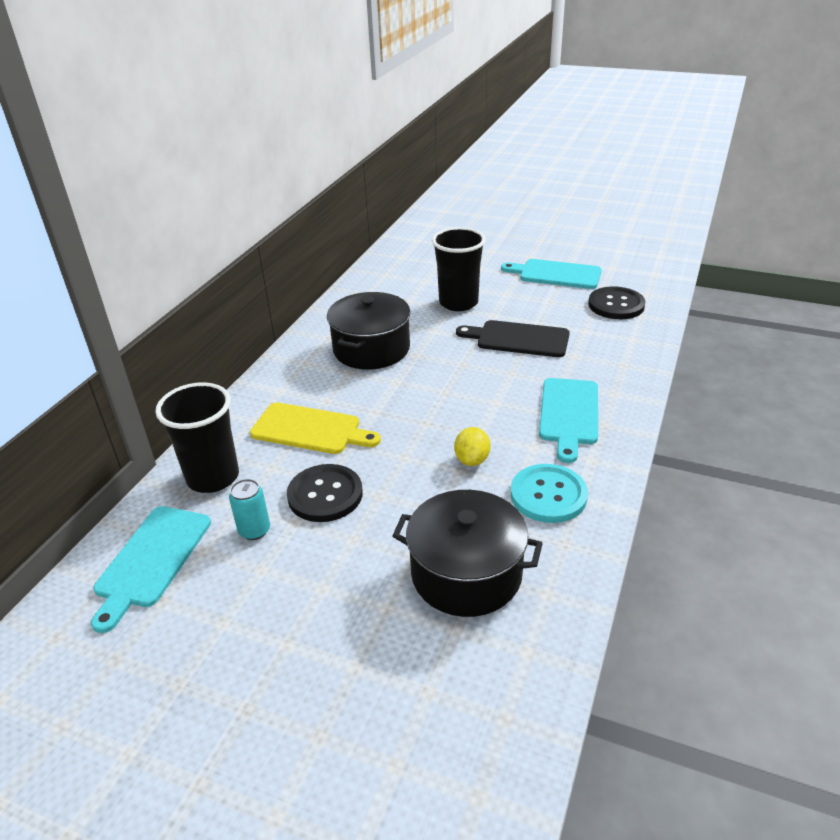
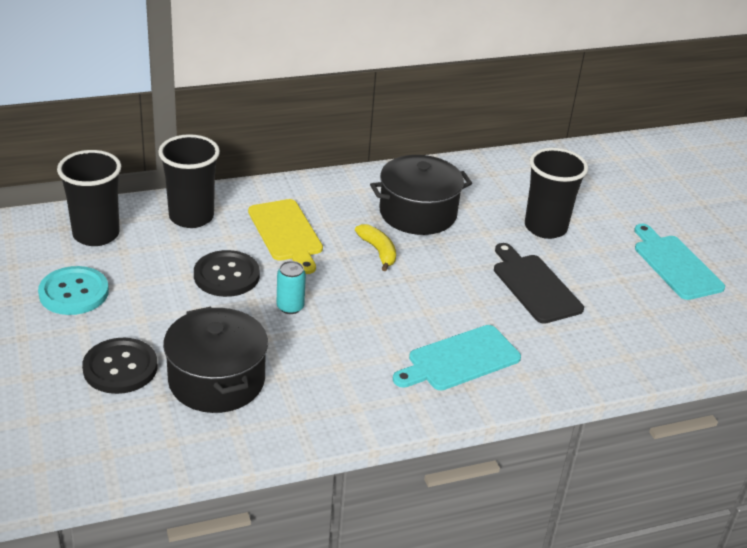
camera: 45 degrees right, 0 degrees up
(151, 560) = (96, 234): turquoise cutting board -> black cup
(254, 530) = (162, 262): turquoise can -> turquoise can (290, 307)
(394, 391) = (378, 251): none -> yellow banana
(472, 460) = (341, 329): yellow lemon -> none
(548, 495) = (343, 388): turquoise button -> turquoise button (74, 293)
(616, 305) = (672, 324): black button -> black button (120, 368)

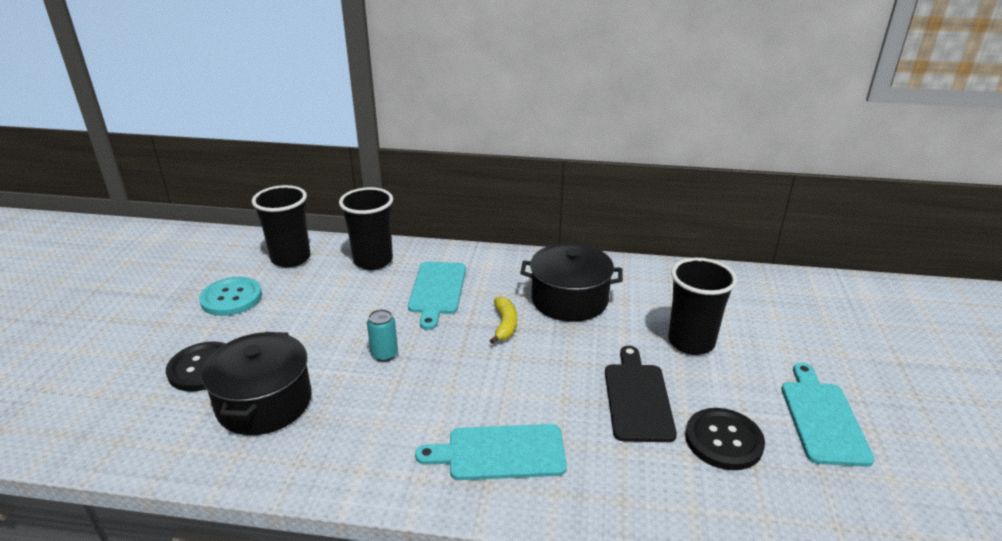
camera: 30 degrees right, 5 degrees down
(226, 275) = (357, 314): black button -> black button (723, 440)
(286, 233) = (437, 290): yellow cutting board -> turquoise cutting board

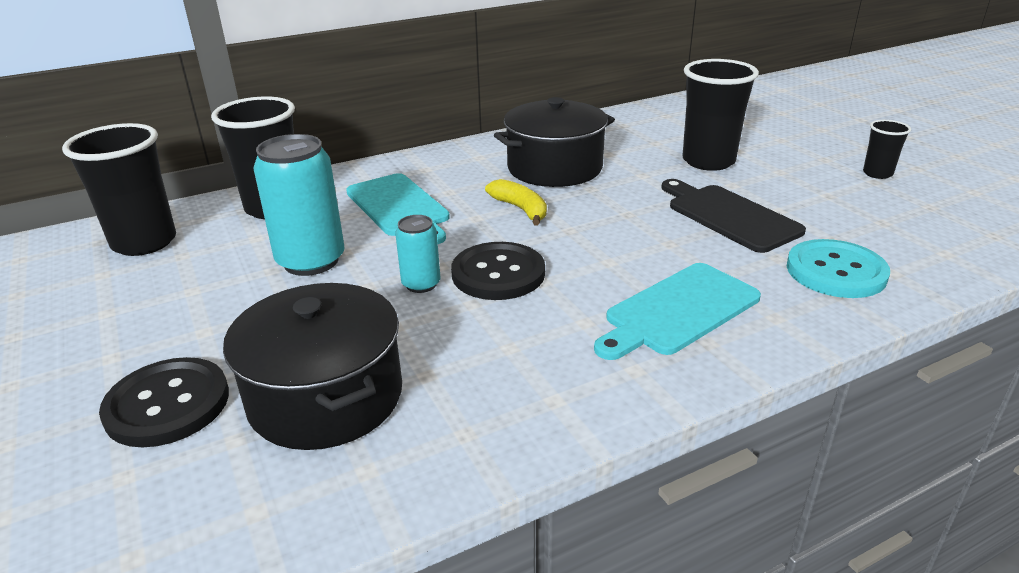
camera: 35 degrees left, 0 degrees up
(231, 298) = (103, 313): turquoise button -> turquoise button (836, 271)
(350, 309) = (311, 261): none -> turquoise can
(723, 440) = (838, 216): black button -> black button (498, 274)
(822, 418) = (877, 173): turquoise cutting board -> black cup

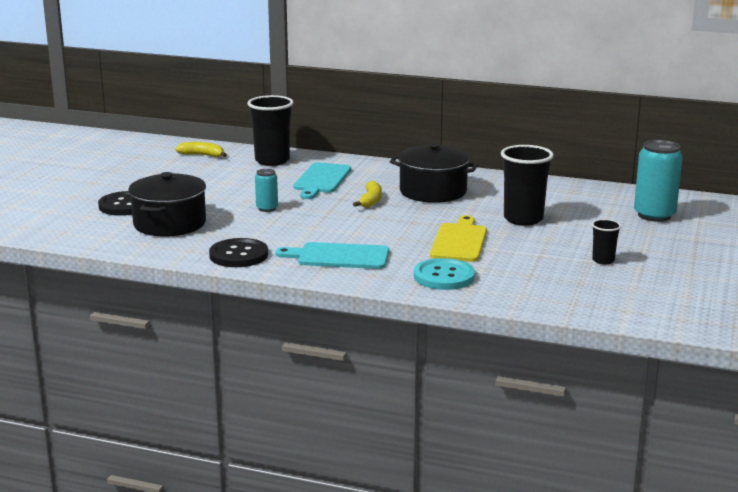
camera: 45 degrees right, 10 degrees down
(144, 242) = (202, 155): black cup -> yellow banana
(311, 261) = (245, 185): turquoise can -> turquoise can (654, 215)
(498, 274) = (303, 217): black button -> black button (238, 255)
(729, 216) = (459, 241): black cutting board -> yellow cutting board

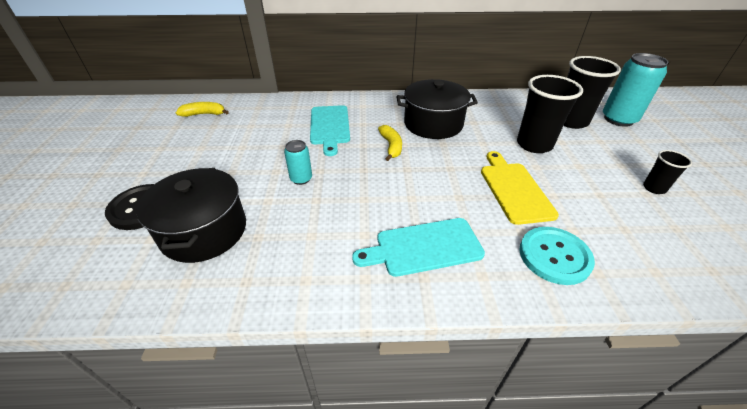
camera: 20 degrees left, 20 degrees up
(238, 255) = (311, 276): black button -> none
(272, 161) = (272, 110): black cup -> black cup (571, 121)

